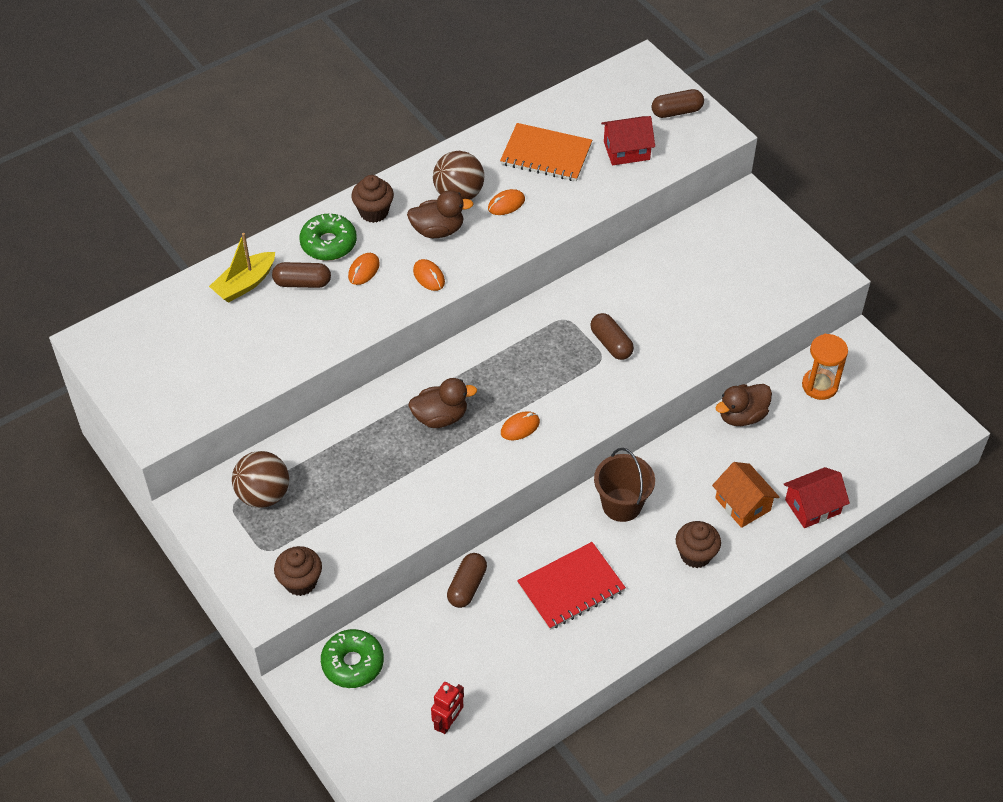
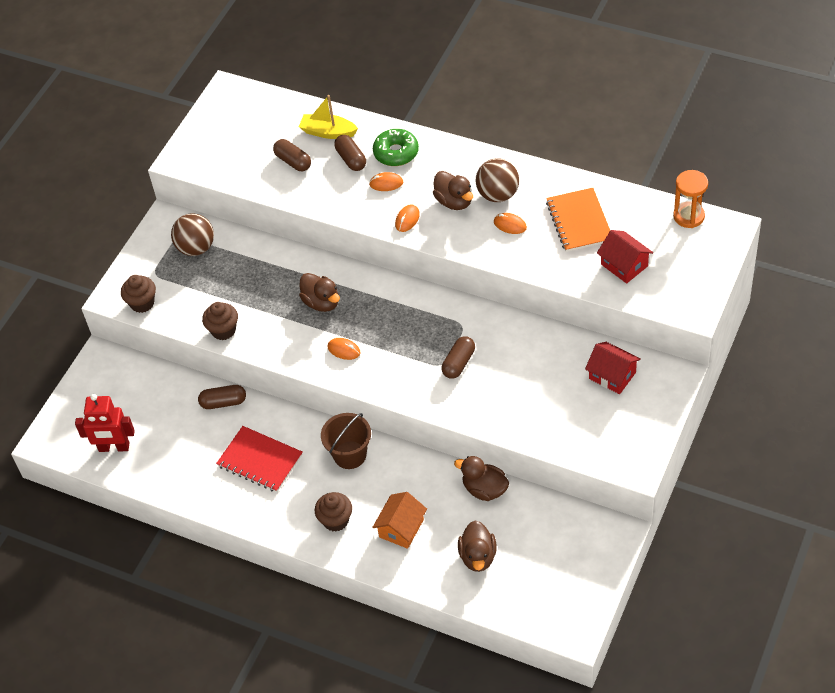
camera: 65 degrees right, 0 degrees up
(353, 663) = (127, 374): green donut -> none
(374, 212) = (443, 159): brown cupcake -> brown cupcake (223, 330)
(448, 722) = (114, 447): red robot -> red robot, size x1.56
(676, 111) = (694, 274): brown capsule -> brown capsule (293, 161)
(812, 506) = (430, 574): red house -> red house (612, 375)
(816, 459) = (478, 556): none -> brown duck
(819, 385) = (553, 526): orange hourglass -> orange hourglass (689, 216)

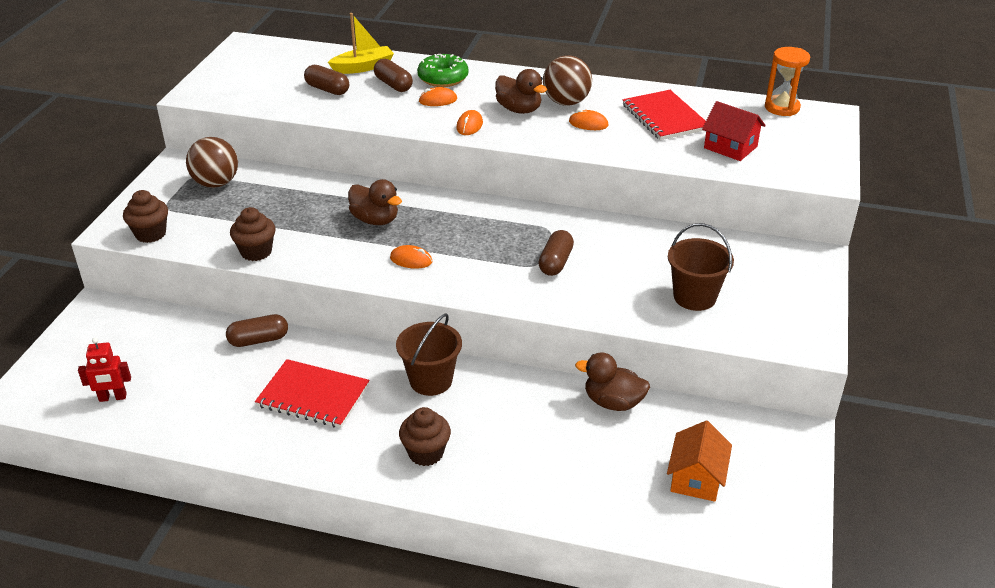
camera: 15 degrees left, 15 degrees down
(114, 447) = (112, 398): red robot -> red robot, size x0.64
(328, 132) = (363, 67): yellow boat -> yellow boat turned 150 degrees clockwise
(401, 528) = (516, 454): orange house -> orange house (696, 478)
(478, 556) = (627, 477): brown duck -> none
(560, 410) = (694, 297): none -> brown bucket
(579, 221) = (664, 117): orange notebook -> red notebook
(612, 375) = (743, 261): red house -> none

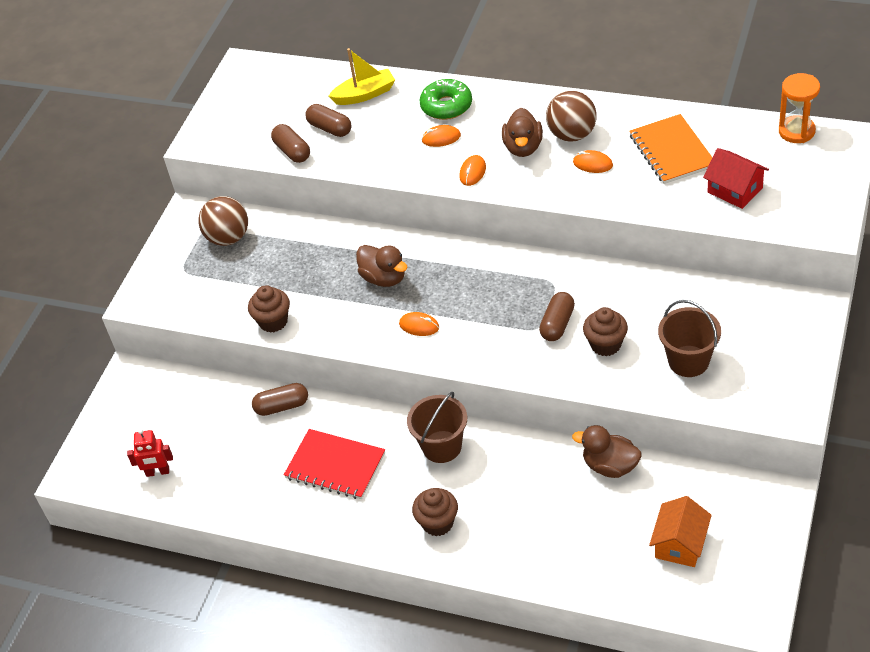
camera: 10 degrees right, 10 degrees up
(150, 234) = (173, 303): brown cupcake -> brown cupcake (605, 344)
(393, 85) = (396, 118): brown capsule -> brown capsule (292, 151)
(519, 110) = (523, 147): brown duck -> brown duck turned 45 degrees clockwise
(664, 117) = (671, 151): red notebook -> orange notebook

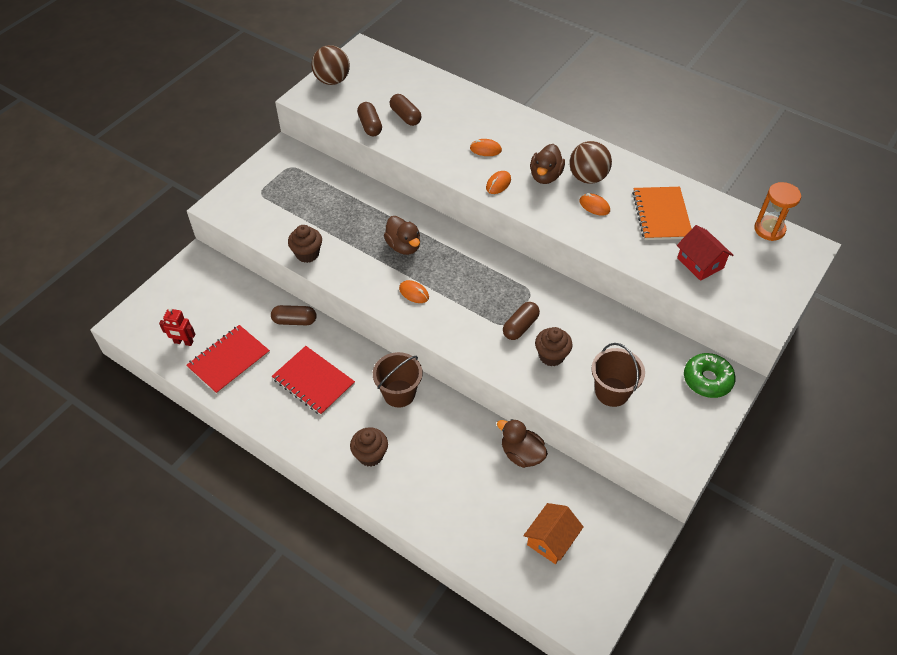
camera: 10 degrees right, 5 degrees up
(222, 475) = (229, 360): none -> red notebook
(228, 238) = (303, 178): brown ball -> brown ball (332, 80)
(365, 94) = (443, 98): yellow boat -> none
(446, 106) = (500, 125): green donut -> green donut (707, 380)

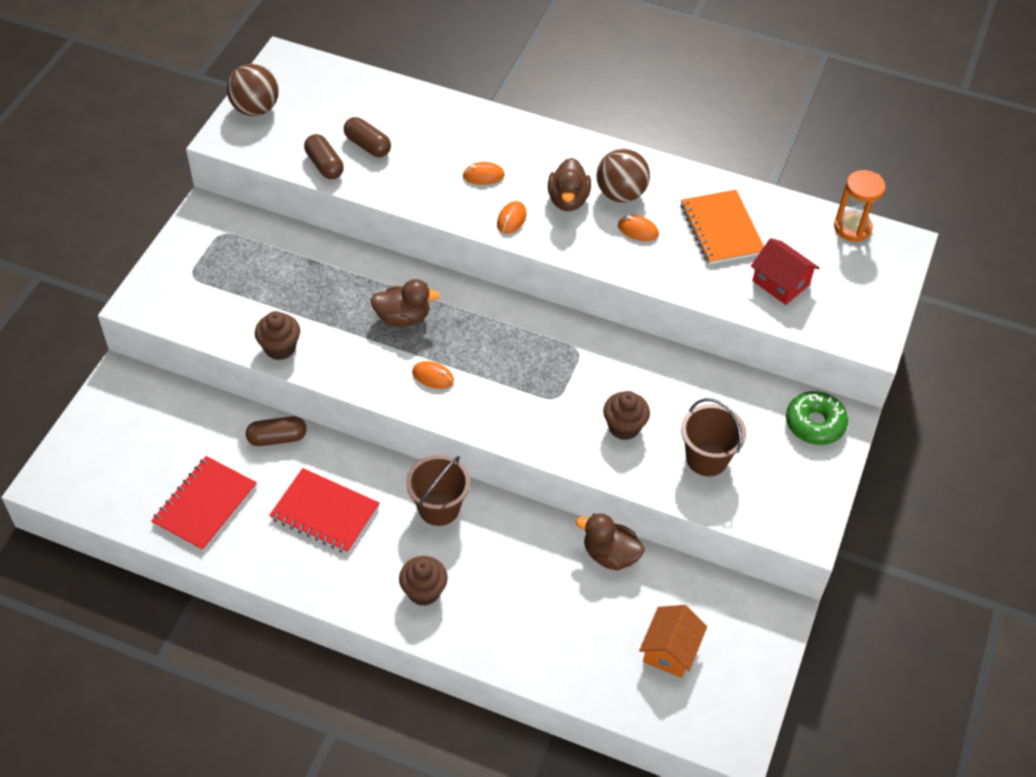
camera: 15 degrees left, 0 degrees up
(183, 342) = (136, 492): red robot -> none
(403, 246) = (403, 317): brown duck -> brown duck turned 45 degrees counterclockwise
(520, 326) = (577, 397): brown capsule -> none

